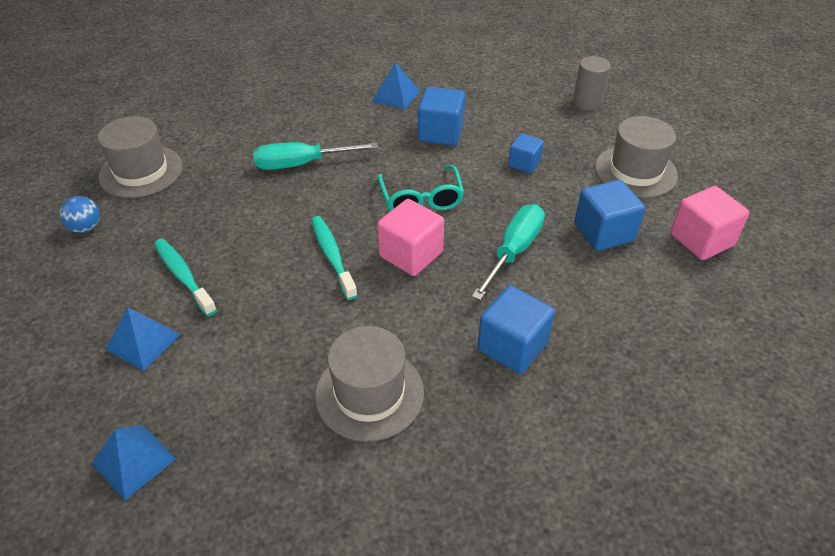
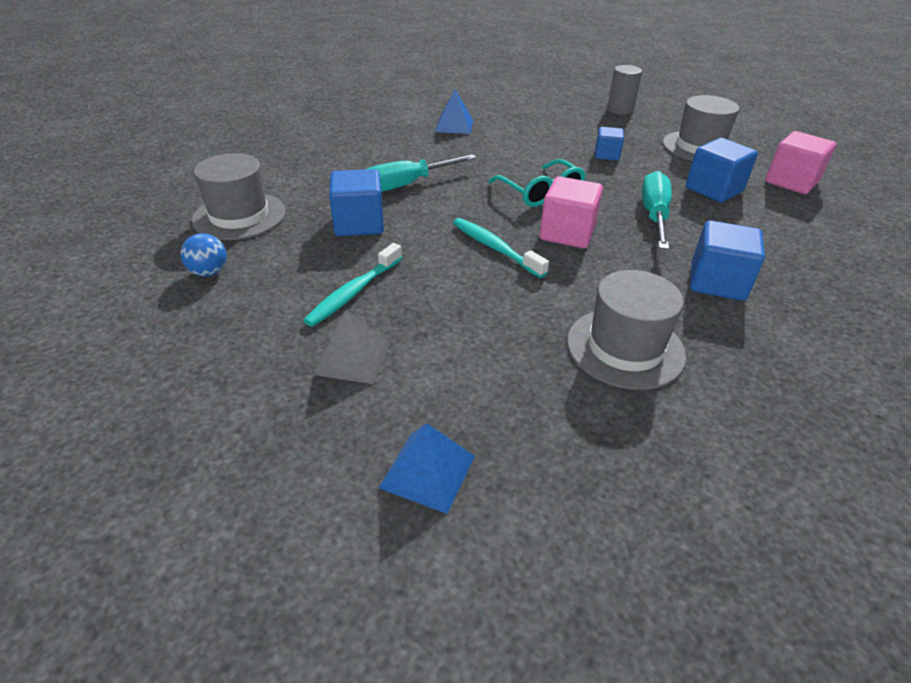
camera: 20 degrees left, 5 degrees down
(143, 342) = (352, 358): blue pyramid -> grey pyramid
(183, 276) = (353, 292): turquoise toothbrush -> turquoise toothbrush turned 90 degrees counterclockwise
(440, 133) = (517, 145): blue cube -> blue cube (359, 224)

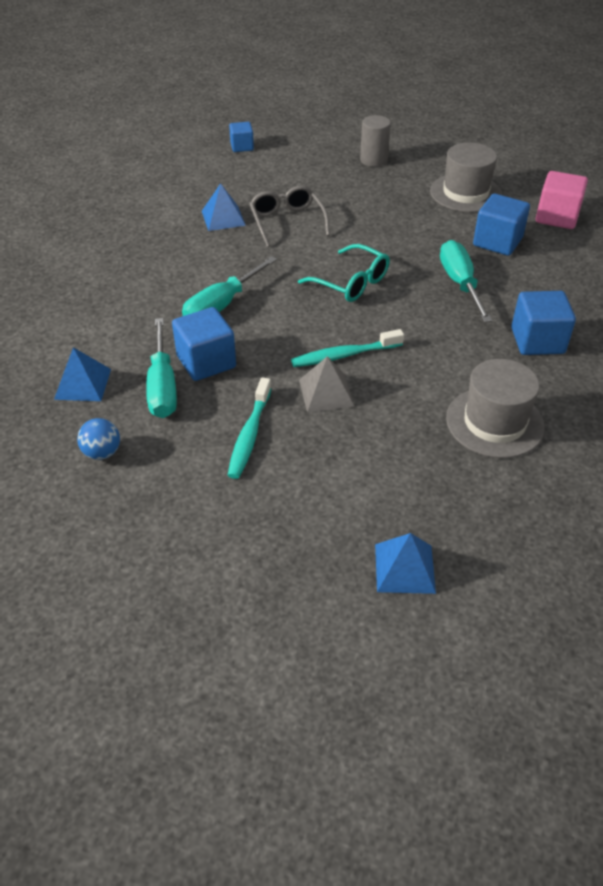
camera: 20 degrees left, 5 degrees up
(239, 216) = (83, 384): grey hat -> blue pyramid
(305, 234) = (162, 387): none -> turquoise screwdriver
(352, 358) = (290, 496): grey pyramid -> grey pyramid (326, 393)
(495, 248) = (344, 355): turquoise toothbrush -> turquoise toothbrush turned 45 degrees counterclockwise
(509, 138) = (287, 222): none -> grey glasses
(567, 233) = (397, 323): pink cube -> none
(607, 155) = (388, 222): blue cube -> blue cube (242, 147)

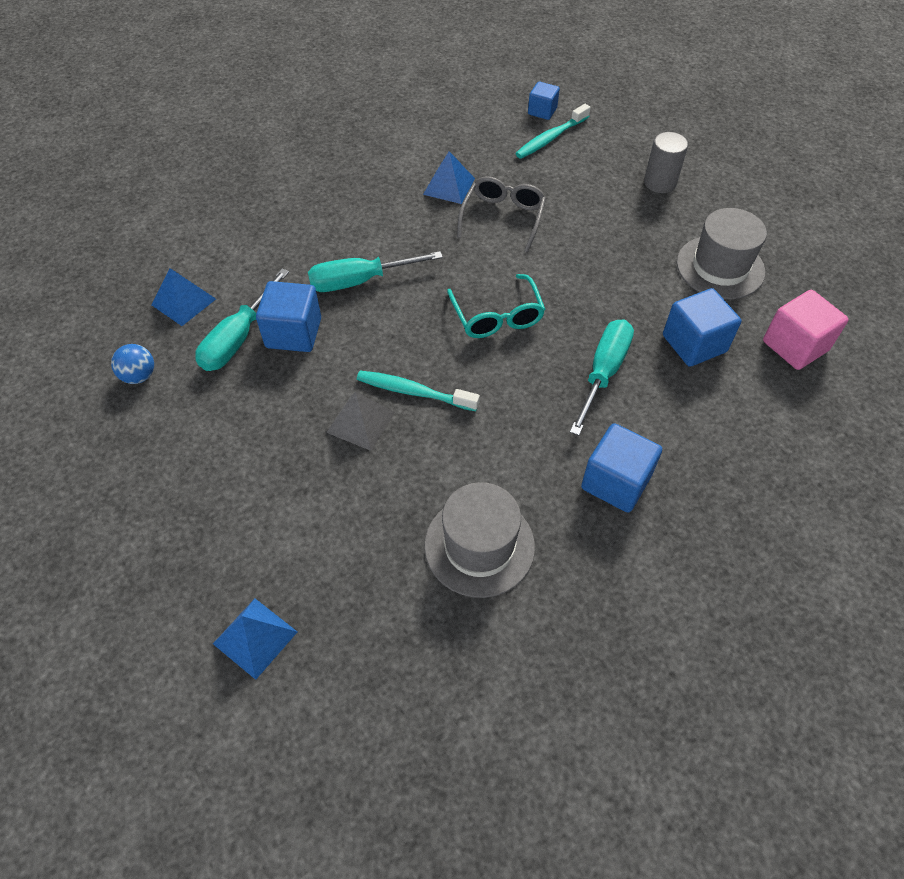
camera: 35 degrees right, 10 degrees up
(249, 435) = (259, 427): turquoise toothbrush -> turquoise toothbrush (550, 138)

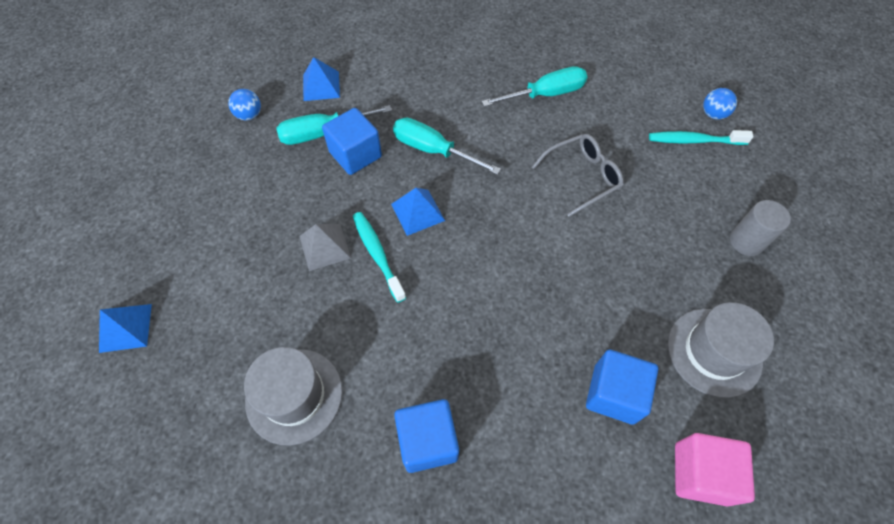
camera: 45 degrees right, 5 degrees up
(449, 186) = (571, 125): blue pyramid -> blue pyramid (417, 212)
(497, 317) = (491, 247): turquoise glasses -> none
(542, 111) = (713, 114): blue cube -> blue ball
(603, 372) = (517, 353): turquoise screwdriver -> turquoise screwdriver (546, 94)

